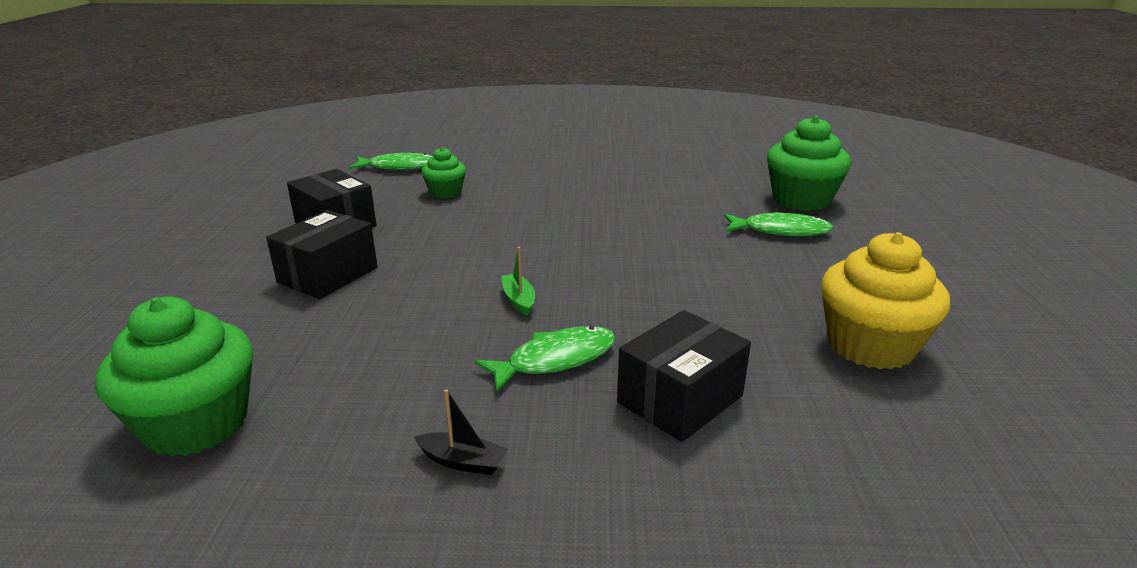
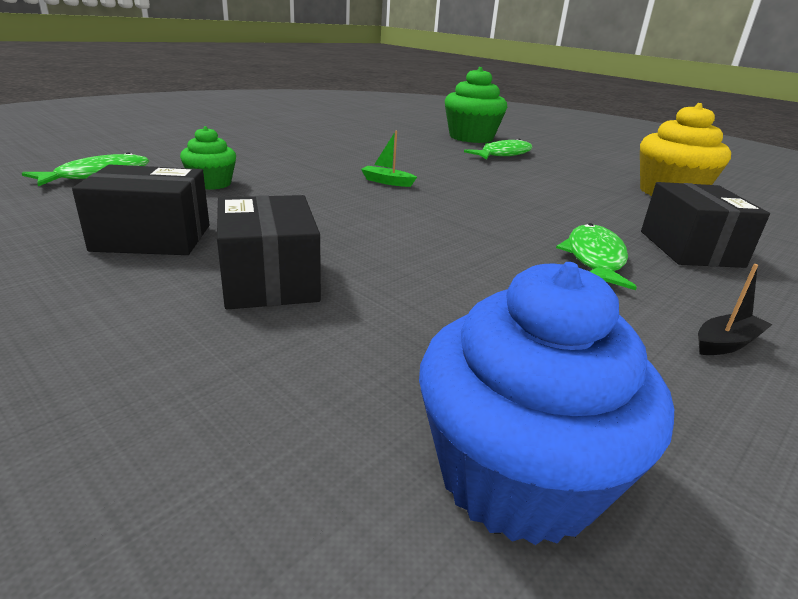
camera: 50 degrees left, 0 degrees up
(196, 423) = (518, 476): green cupcake -> blue cupcake
(519, 300) = (478, 235): green boat -> green boat (387, 182)

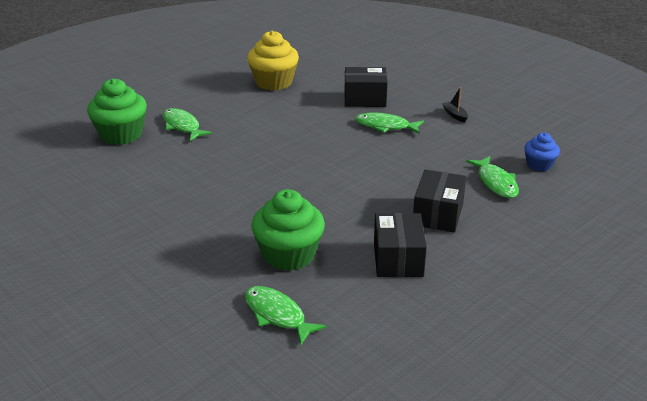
camera: 85 degrees left, 5 degrees up
(211, 183) = (289, 255): green cupcake -> green cupcake, size x1.77
(270, 280) = (438, 214): black box -> black box turned 60 degrees counterclockwise
(387, 182) = (269, 180): green boat -> none
(392, 366) = (496, 183): none -> green fish
(518, 476) = (539, 165): blue cupcake -> blue cupcake, size x0.57

